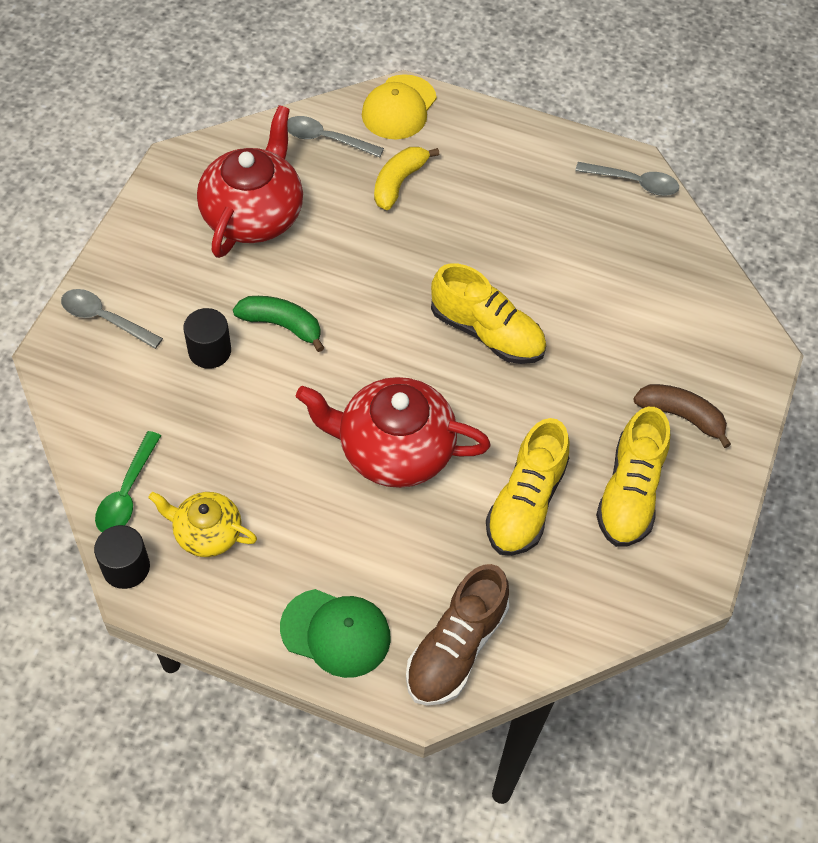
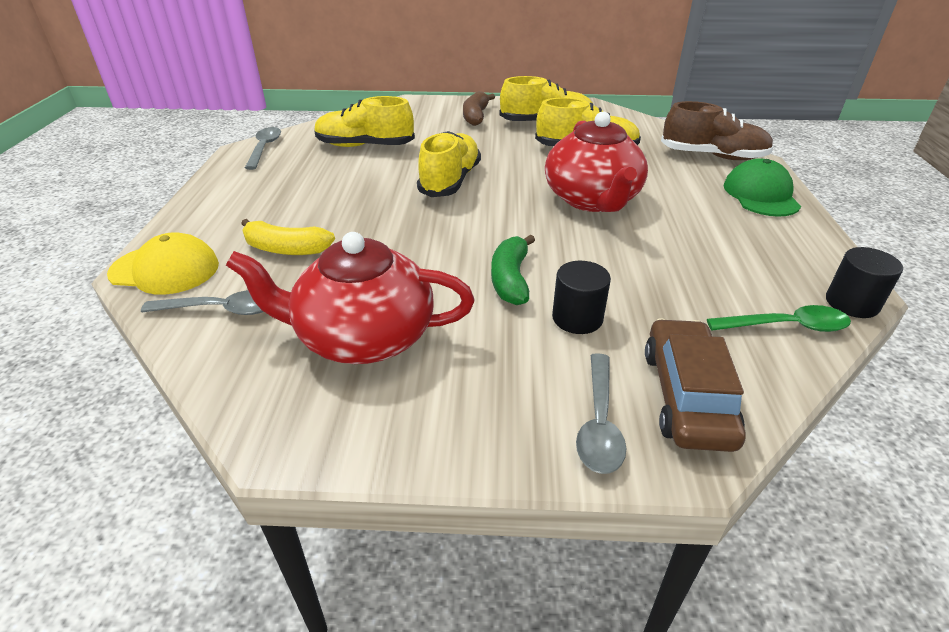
camera: 105 degrees left, 20 degrees down
(99, 379) = (686, 396): none -> brown car
(207, 533) = (763, 267): yellow teapot -> none
(326, 139) = (221, 309): grey spoon -> grey spoon turned 90 degrees counterclockwise
(612, 274) = (365, 146): none -> yellow shoe

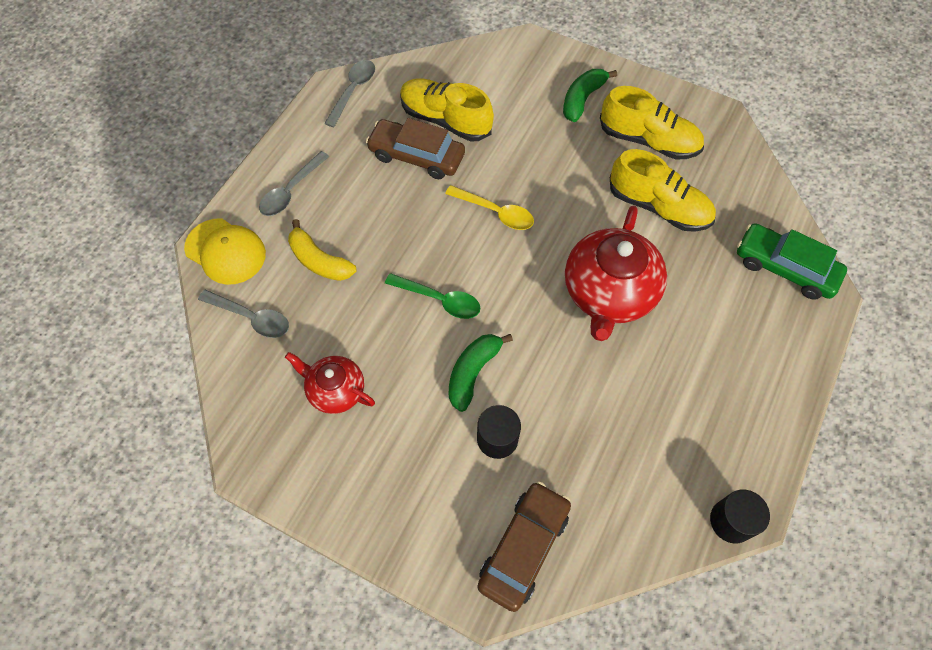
camera: 25 degrees right, 25 degrees up
(351, 168) = (416, 156): none -> brown car
(363, 337) = (335, 390): red teapot -> red teapot, size x0.56
(450, 181) = (495, 212): yellow shoe -> yellow spoon
(476, 116) = (582, 99): brown banana -> green banana
(599, 423) = (449, 542): grey spoon -> grey spoon (291, 191)
(712, 156) = (784, 268): brown shoe -> green car
(760, 195) = (780, 350): green cap -> none
(786, 326) = (653, 520): green spoon -> green spoon (439, 300)

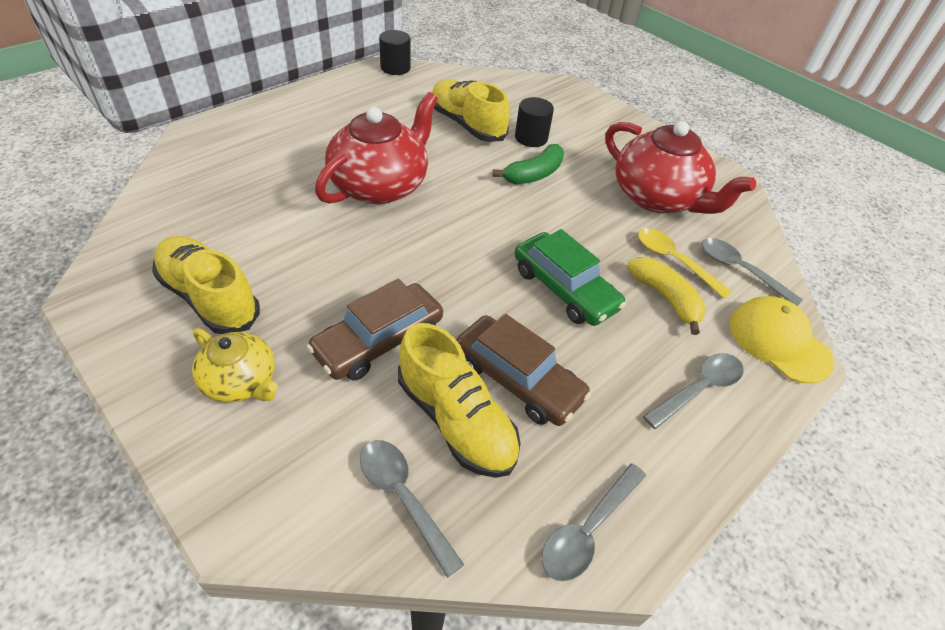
camera: 165 degrees left, 15 degrees down
(335, 390) = (657, 198): red teapot -> red teapot, size x1.78
(439, 300) = (544, 228): green spoon -> none
(455, 75) = (403, 497): none -> grey spoon
(495, 212) = (449, 282): yellow spoon -> yellow spoon (674, 261)
(524, 548) = (536, 94): brown car -> brown car (378, 341)
(582, 99) = (241, 382): green banana -> yellow teapot
(658, 207) = (269, 231): yellow shoe -> yellow shoe (467, 125)
(784, 268) = (206, 154): green car -> green car (564, 289)

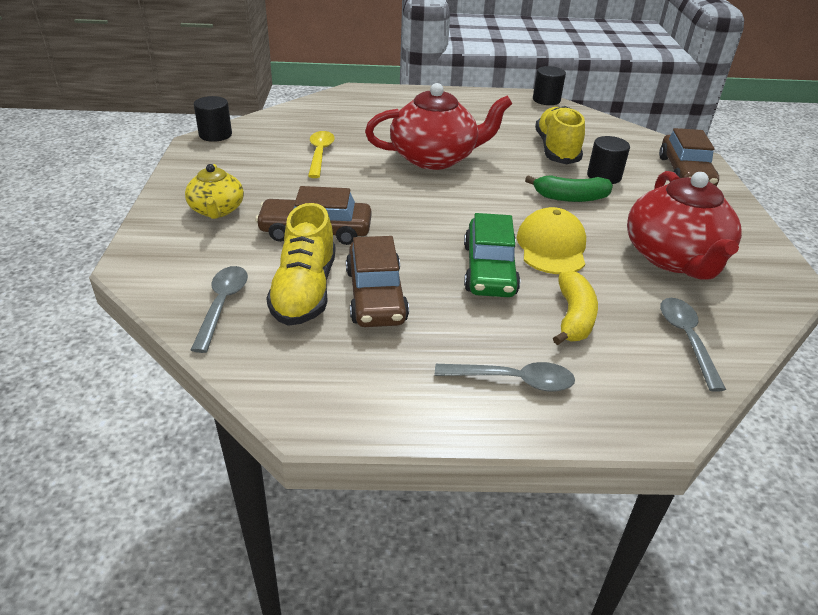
camera: 45 degrees right, 10 degrees down
(98, 275) = (215, 135): none -> black cylinder
(209, 298) = (253, 168): yellow shoe -> none
(576, 106) = (685, 173): none -> brown car
(588, 529) = (304, 391): grey spoon -> none
(674, 261) = (622, 301): yellow spoon -> yellow spoon (320, 154)
(779, 342) = (648, 401): yellow cap -> yellow cap (551, 247)

